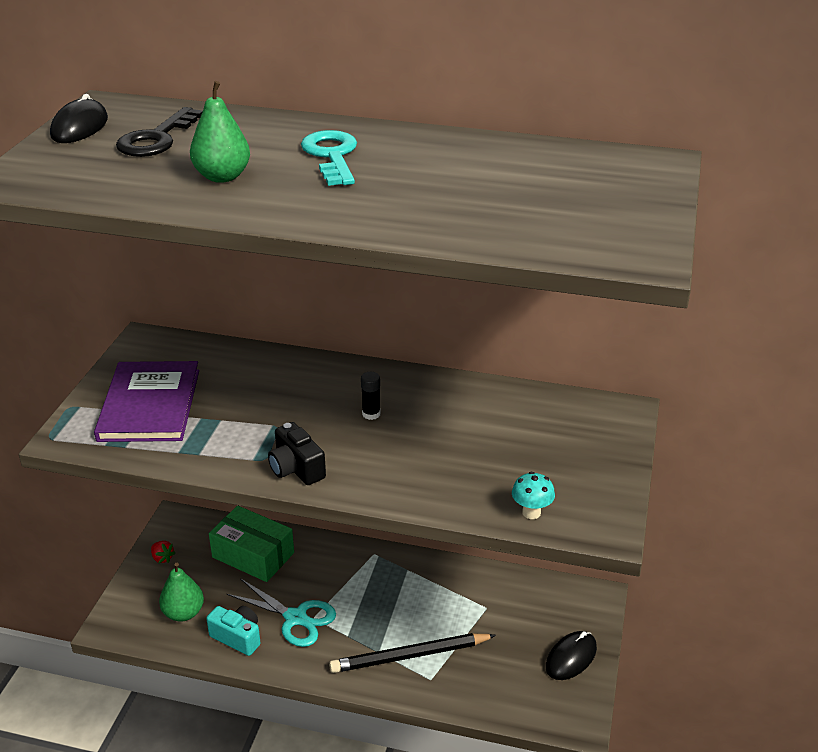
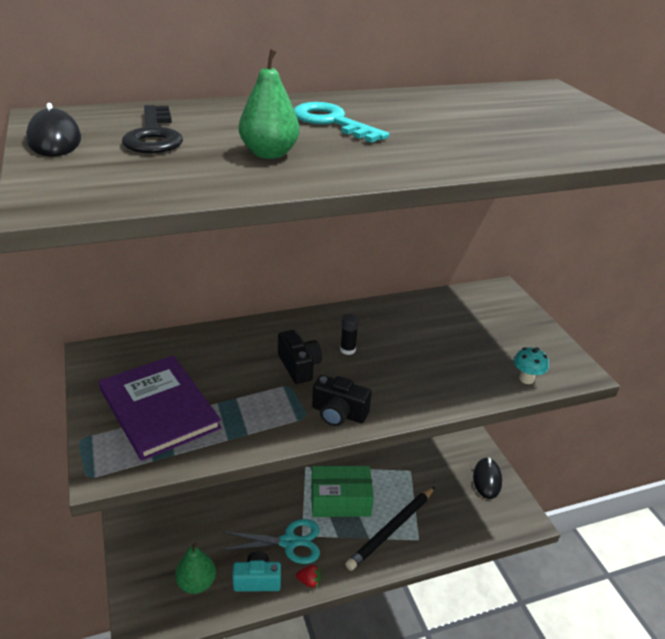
camera: 35 degrees left, 0 degrees up
(162, 558) = (141, 546): red strawberry -> red strawberry (309, 581)
(253, 555) = (216, 508): green box -> green box (340, 500)
(306, 413) = (299, 366): none -> black camera

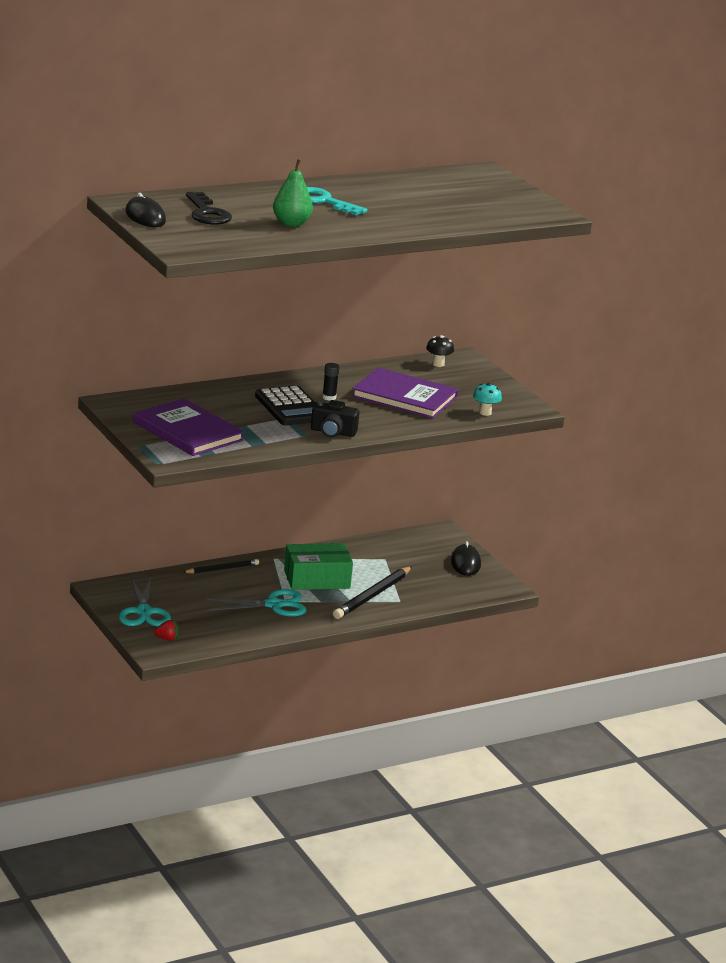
camera: 10 degrees left, 10 degrees down
(153, 551) = (143, 612): none -> turquoise scissors
(196, 583) = (195, 629): green pear -> none
(252, 481) = (222, 569): none -> black pencil
(257, 580) = (252, 626): turquoise camera -> none
(299, 366) = (290, 407): black camera -> black calculator
(309, 581) = (301, 626): red strawberry -> red strawberry (167, 639)
(434, 350) = (404, 397): none -> purple book
(474, 300) = (438, 364): none -> black mushroom

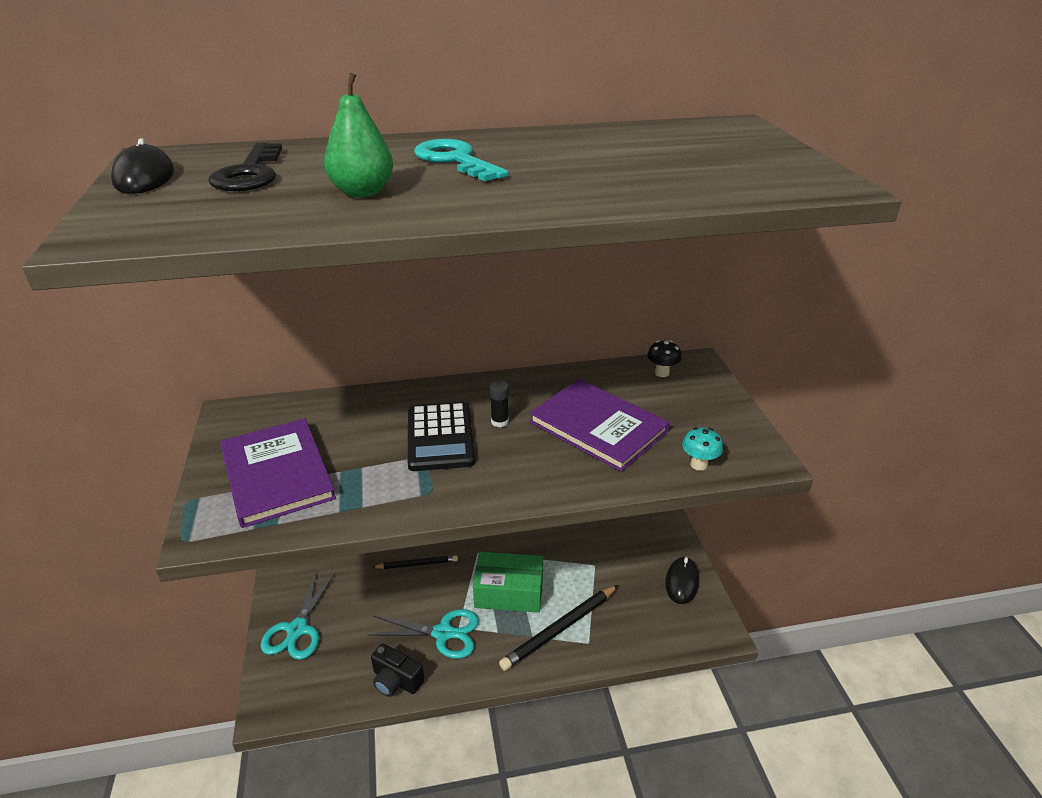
camera: 20 degrees right, 10 degrees up
(167, 639) = (294, 683): red strawberry -> none
(333, 432) = (468, 490): black camera -> black camera (396, 680)

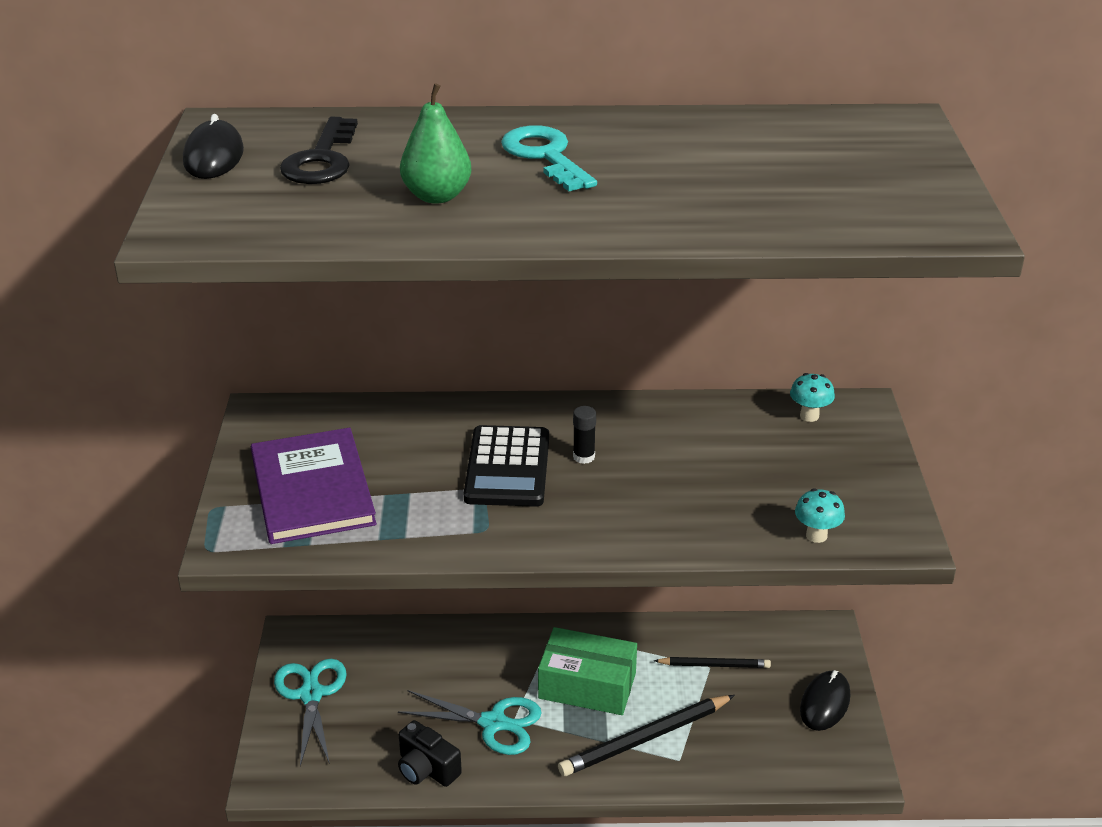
camera: 10 degrees right, 0 degrees up
(297, 629) = (311, 694): turquoise scissors -> turquoise scissors turned 150 degrees clockwise
(417, 564) = (472, 636): black pencil -> black pencil (714, 665)
(598, 427) = (705, 476): purple book -> none
(662, 373) = (809, 416): black mushroom -> turquoise mushroom

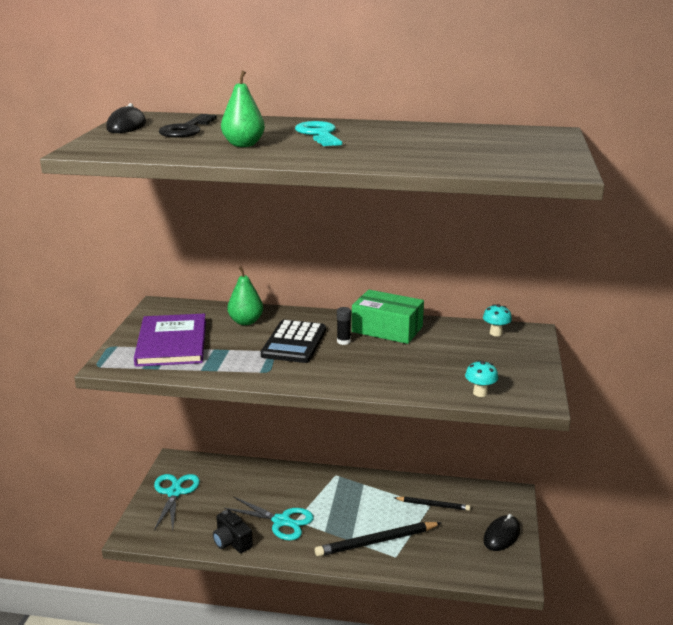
camera: 10 degrees right, 10 degrees down
(416, 432) = (246, 322): none -> green pear
(587, 685) = (347, 507): green box -> green box (387, 329)

